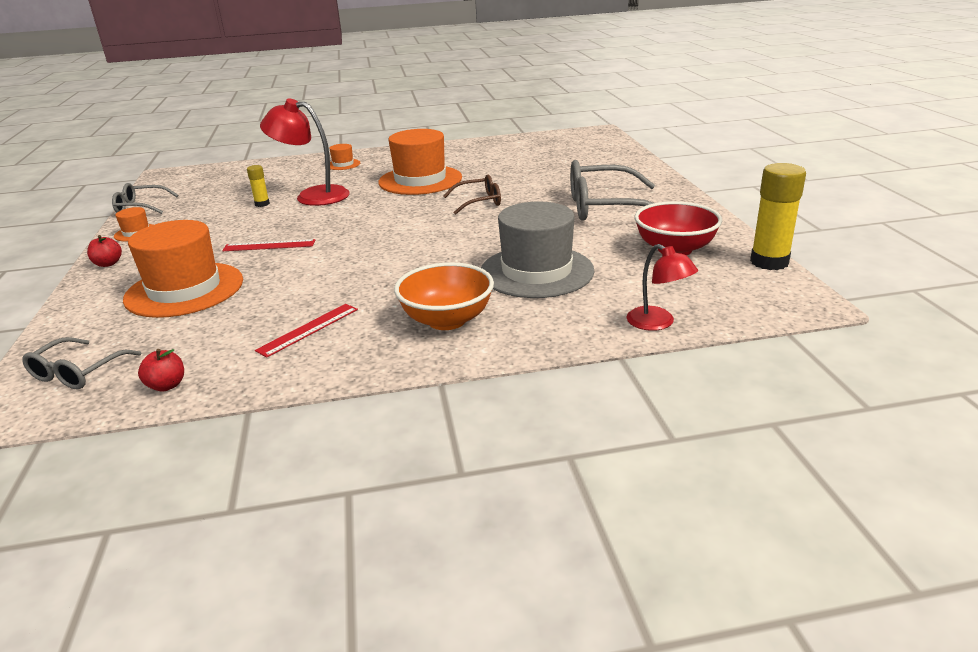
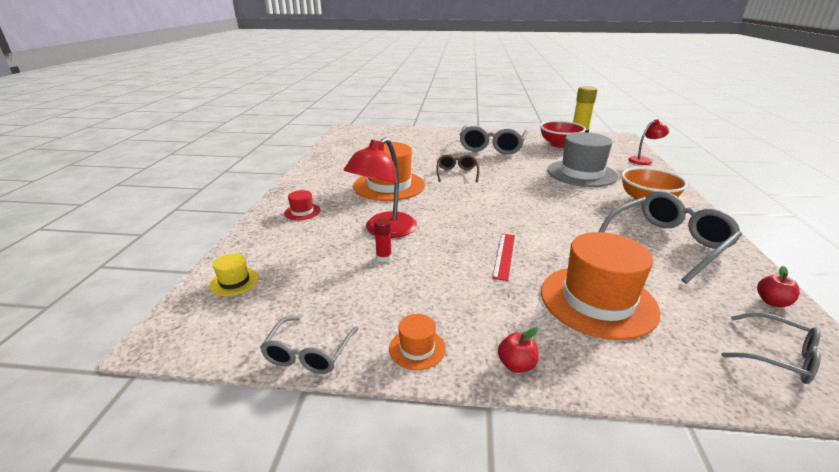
camera: 75 degrees left, 0 degrees up
(226, 172) = (234, 282): none -> yellow hat
(262, 204) = (384, 257): yellow glue stick -> red glue stick
(308, 329) = (667, 243): red ruler -> grey glasses
(343, 164) = (302, 212): orange hat -> red hat

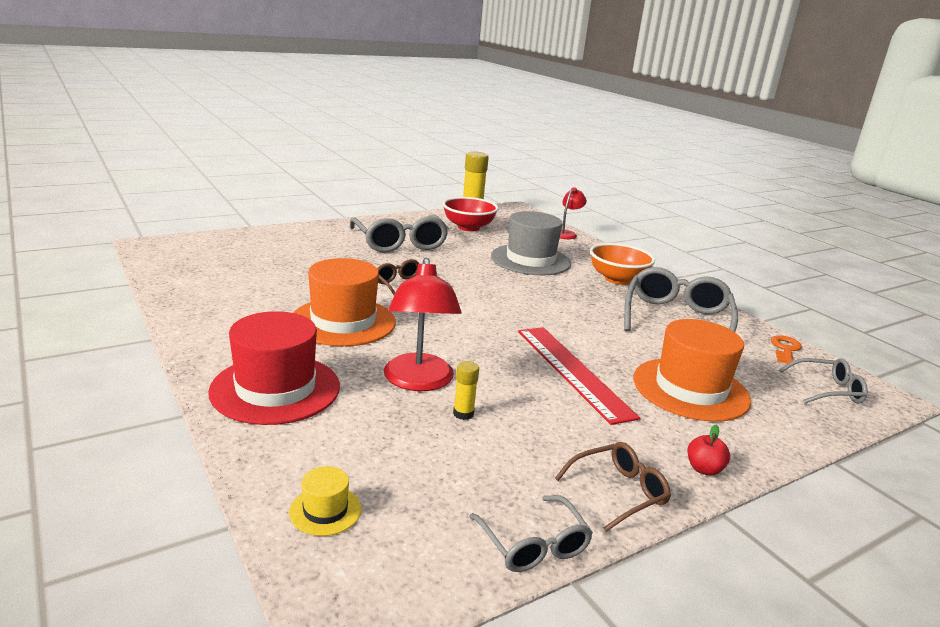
camera: 40 degrees left, 5 degrees down
(302, 212) = (275, 389): red hat -> red hat, size x2.27
(384, 257) = (463, 414): red glue stick -> yellow glue stick
(417, 348) = (618, 492): orange hat -> brown glasses
(504, 255) = (572, 371): red ruler -> red ruler, size x1.85
(772, 302) = (785, 349): red apple -> orange key

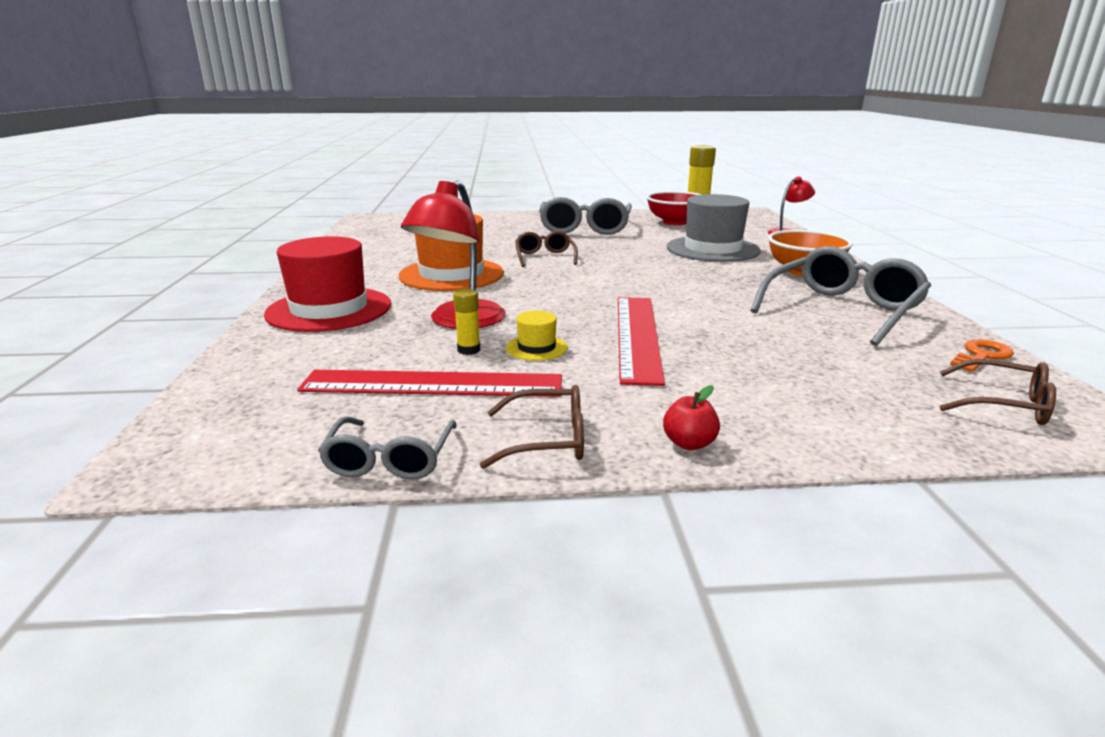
camera: 30 degrees right, 0 degrees up
(325, 510) = (246, 392): yellow hat -> yellow hat (536, 348)
(477, 459) = (432, 384): none -> red ruler
(690, 389) = (774, 371): orange hat -> none
(827, 390) = (1004, 404): grey glasses -> brown glasses

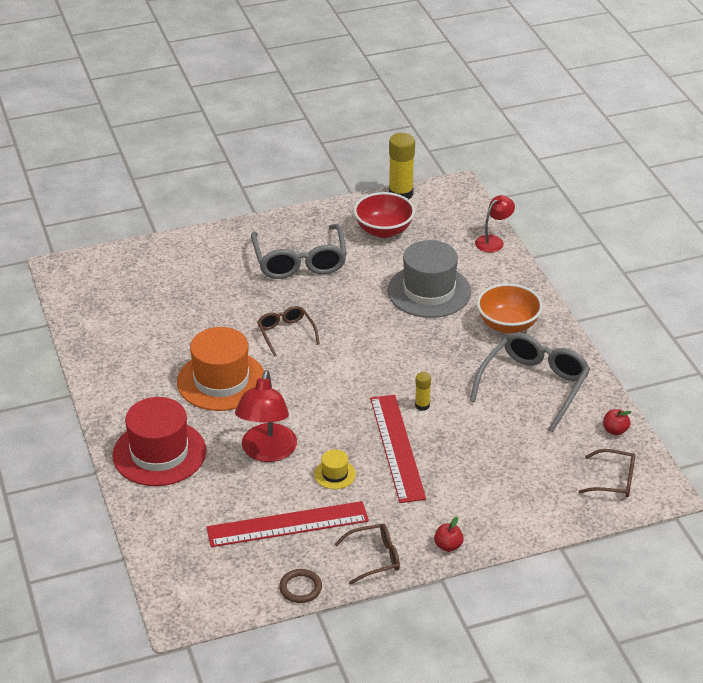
camera: 15 degrees left, 15 degrees up
(390, 460) = (300, 588): grey glasses -> brown ring
(469, 350) = (291, 485): yellow glue stick -> yellow glue stick (422, 405)
(982, 355) = (615, 430): orange key -> red apple

